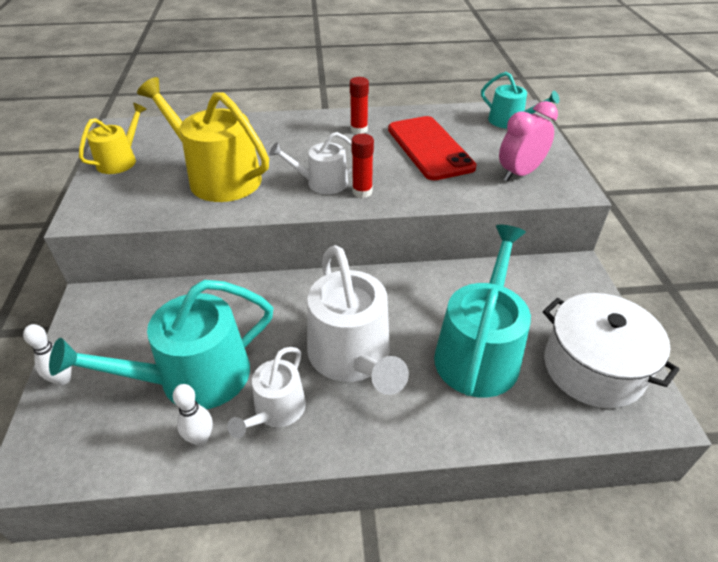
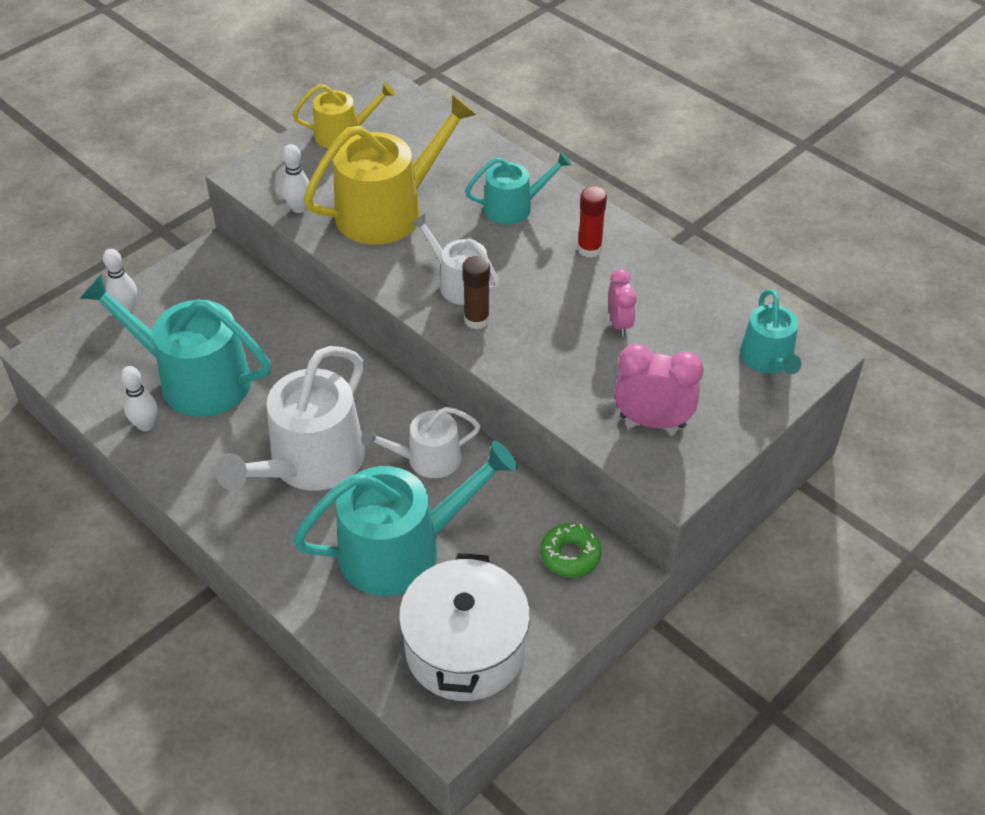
camera: 50 degrees right, 5 degrees up
(153, 210) = (299, 208): none -> white bowling pin
(218, 177) = (389, 210): yellow watering can -> yellow watering can turned 60 degrees clockwise
(276, 411) = (209, 451): white watering can -> white watering can (427, 459)
(288, 135) = (514, 207): none -> turquoise watering can
(362, 192) = (476, 320): red glue stick -> brown glue stick
(430, 148) = (619, 323): red phone -> pink clock
(548, 279) = (570, 555): none -> green donut

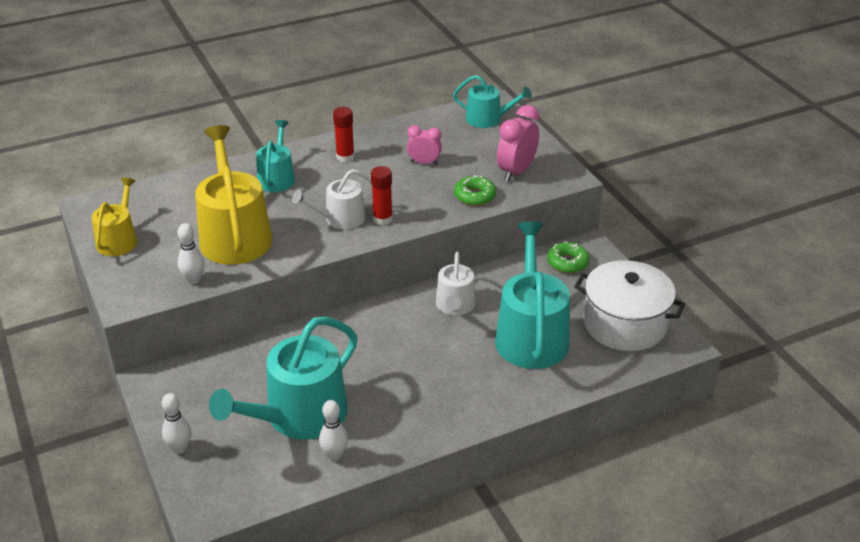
camera: 70 degrees left, 10 degrees down
(309, 463) = (428, 365): white watering can -> none
(476, 320) = (382, 219): brown glue stick -> red glue stick
(571, 392) = (474, 196): none -> green donut

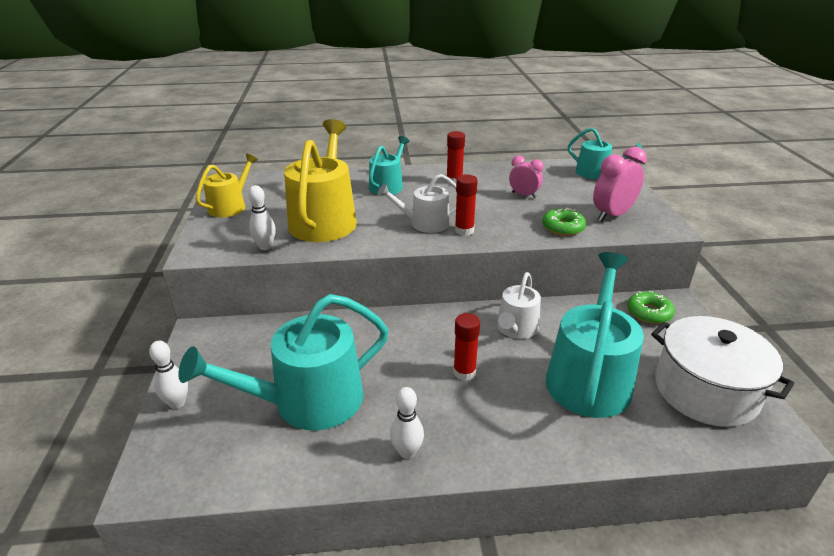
camera: 20 degrees right, 5 degrees down
(334, 455) = (319, 456): white bowling pin -> white bowling pin (407, 452)
(424, 357) = (464, 372): none -> red glue stick

